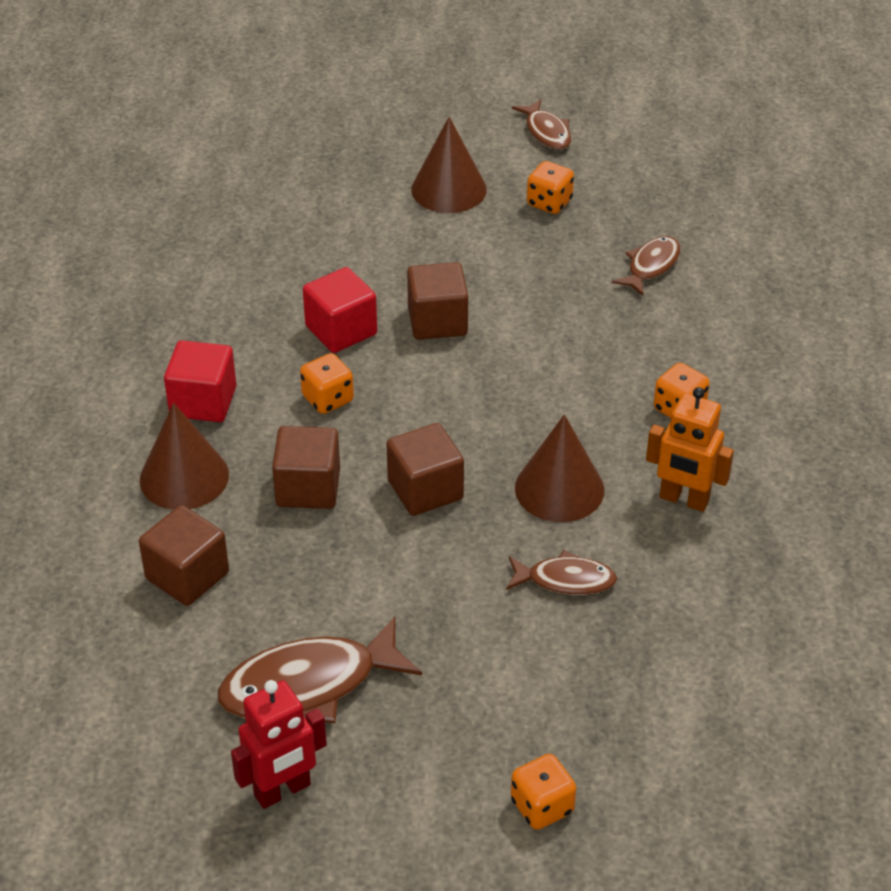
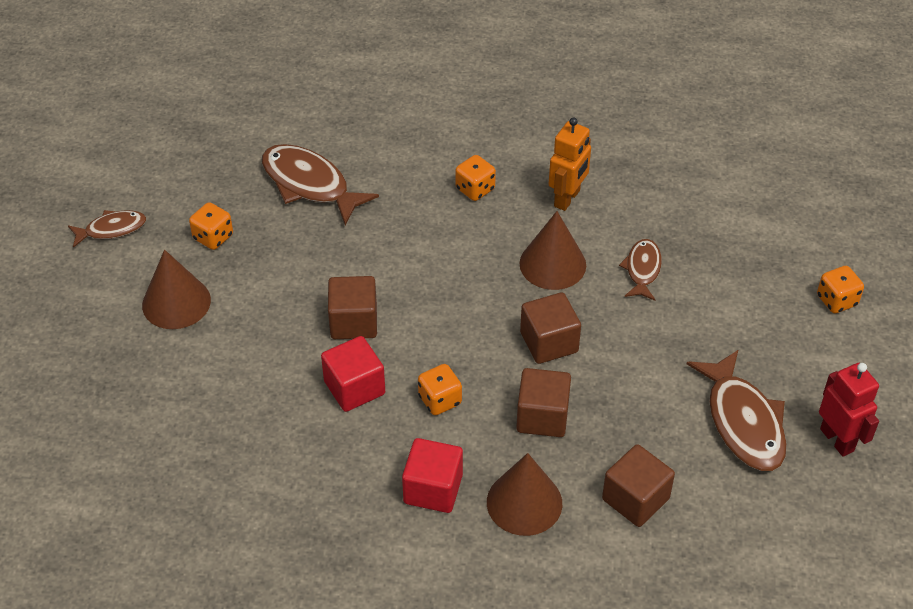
camera: 85 degrees left, 5 degrees up
(651, 266) = (309, 184): brown fish -> brown fish, size x1.74

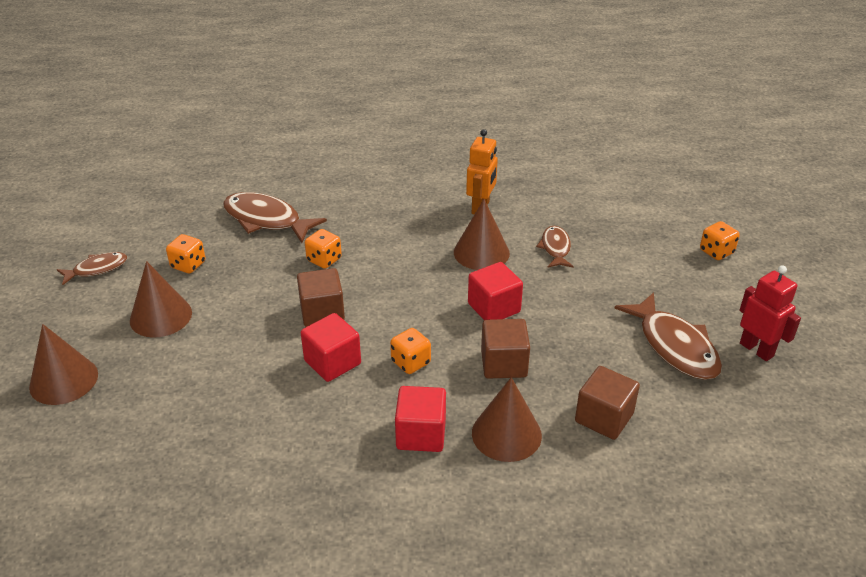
camera: 10 degrees left, 10 degrees down
(68, 369) = (64, 380): none -> brown cone
(475, 189) = (404, 209): orange dice -> orange dice (324, 260)
(549, 342) = (494, 308): brown cube -> red cube

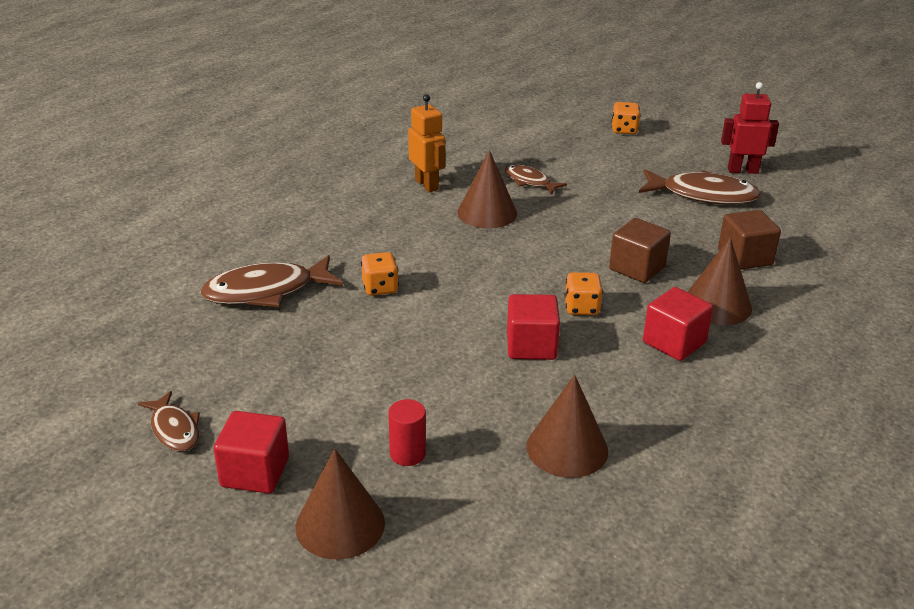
camera: 50 degrees left, 5 degrees down
(97, 269) = (174, 429): brown fish -> brown fish turned 135 degrees clockwise
(155, 370) = (407, 454): none -> red cylinder
(161, 316) = (325, 417): brown cone -> brown cone (567, 448)
(188, 265) = (265, 366): orange dice -> none
(322, 312) = (455, 322): brown cube -> none
(494, 308) = (565, 240): red cube -> red cube (255, 472)

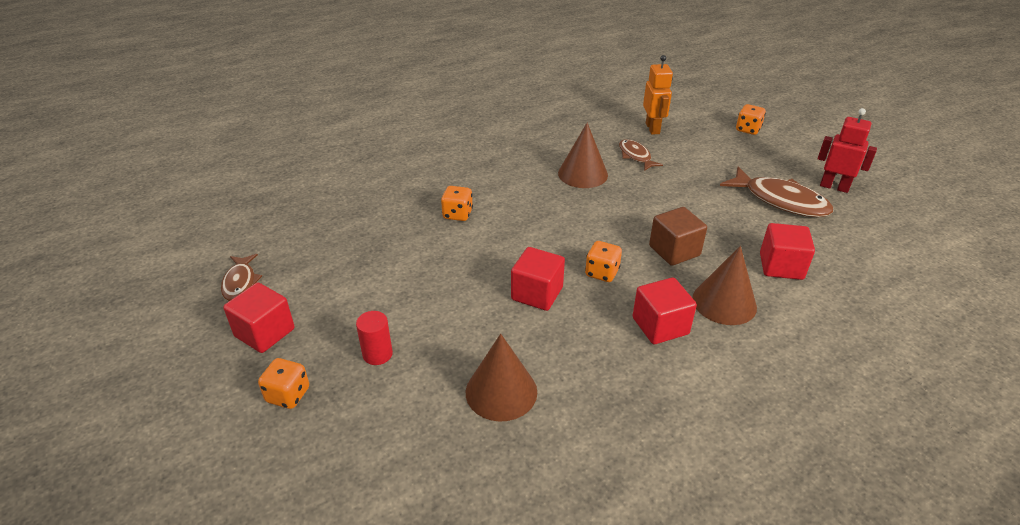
camera: 25 degrees right, 5 degrees up
(266, 291) = (377, 196): brown fish -> none
(340, 524) = (288, 395): brown cone -> orange dice
(427, 185) = (552, 141): orange robot -> orange robot (653, 128)
(745, 257) = (781, 266): brown cube -> red cube

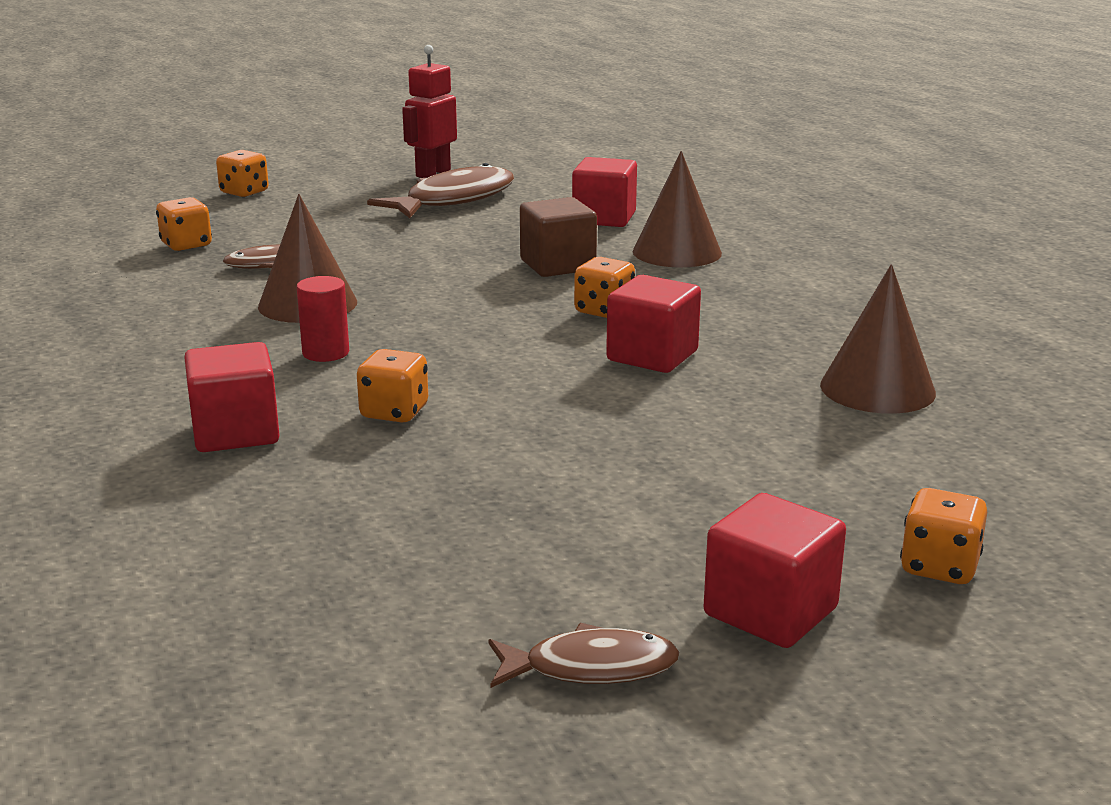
camera: 85 degrees left, 15 degrees down
(377, 354) = (815, 484): red cylinder -> red cylinder (326, 353)
(653, 128) = (186, 245): orange robot -> orange dice
(660, 326) = (726, 288): red cube -> red cube (235, 432)

